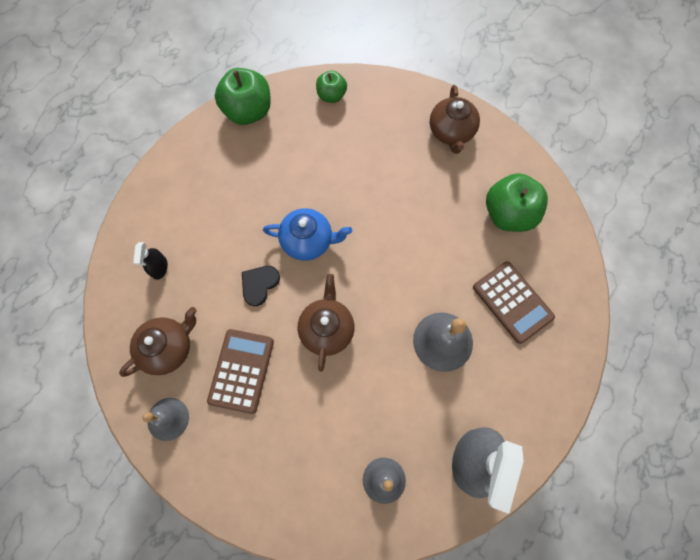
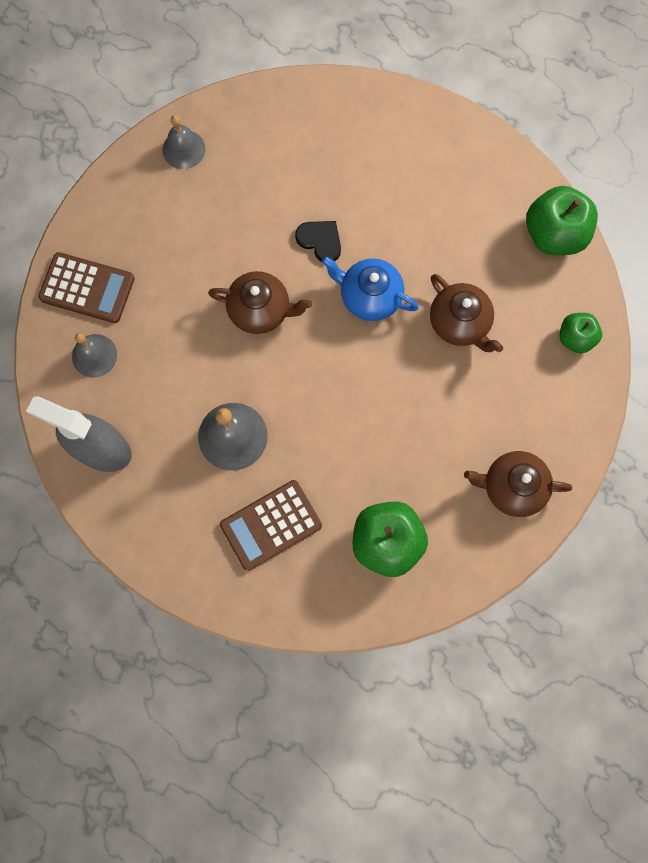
camera: 95 degrees right, 5 degrees up
(159, 267) = (350, 137): black spray bottle -> none
(168, 348) = (257, 148): brown teapot -> brown teapot (460, 323)
(241, 371) = (224, 220): brown calculator -> brown calculator (87, 288)
(308, 241) = (369, 296): blue teapot -> blue teapot turned 105 degrees clockwise

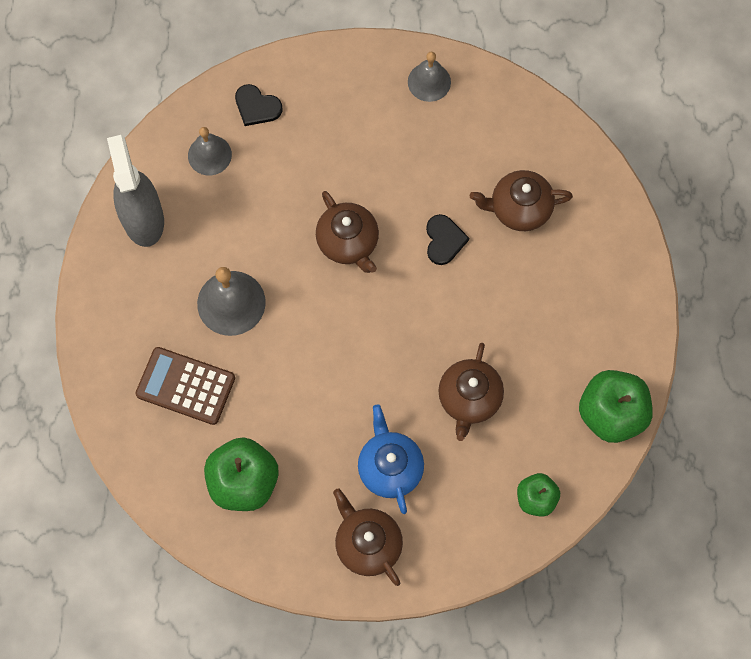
camera: 50 degrees right, 5 degrees down
(87, 288) = (257, 107): brown calculator -> black heart
(342, 169) = (519, 209): none -> brown teapot
(369, 296) = (430, 313): blue teapot -> blue teapot (390, 467)

